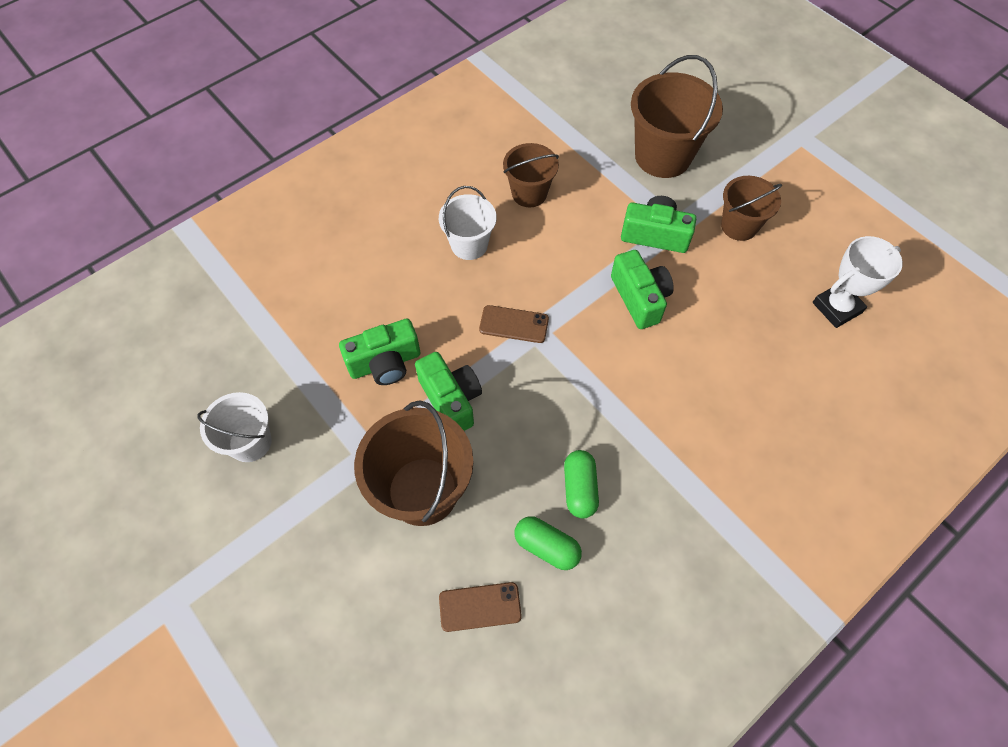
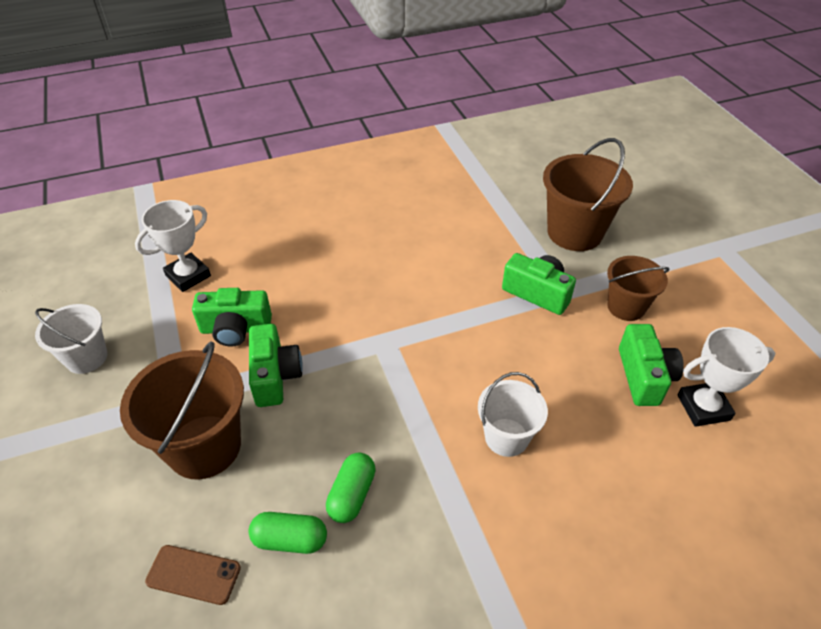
camera: 20 degrees right, 15 degrees down
(301, 319) = (188, 276): none -> white trophy
(469, 245) = (361, 257): white bucket -> white bucket (506, 437)
(514, 324) = (366, 330): brown phone -> none
(529, 193) = (436, 232): brown bucket -> none
(546, 547) = (290, 539): green capsule -> green capsule turned 45 degrees counterclockwise
(640, 298) = (497, 341): green camera -> green camera (644, 376)

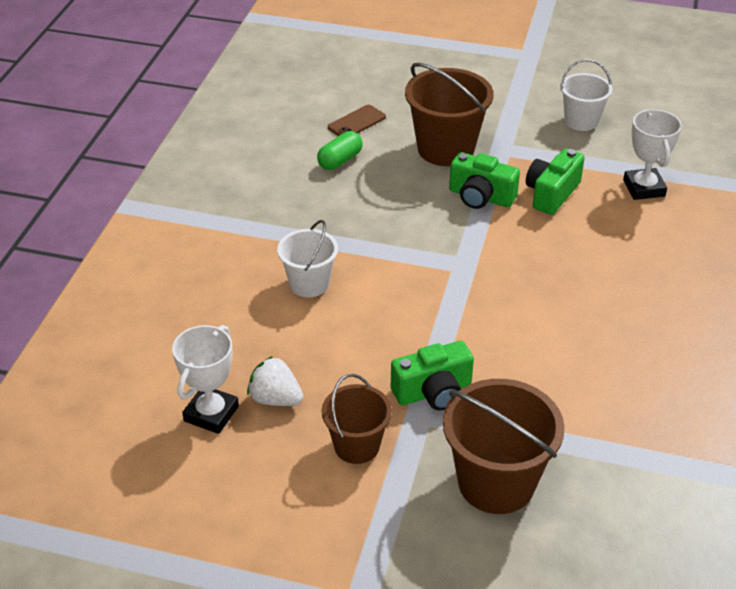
camera: 125 degrees right, 5 degrees down
(352, 495) = (343, 194): green capsule -> none
(644, 376) = (275, 399): green camera -> white strawberry

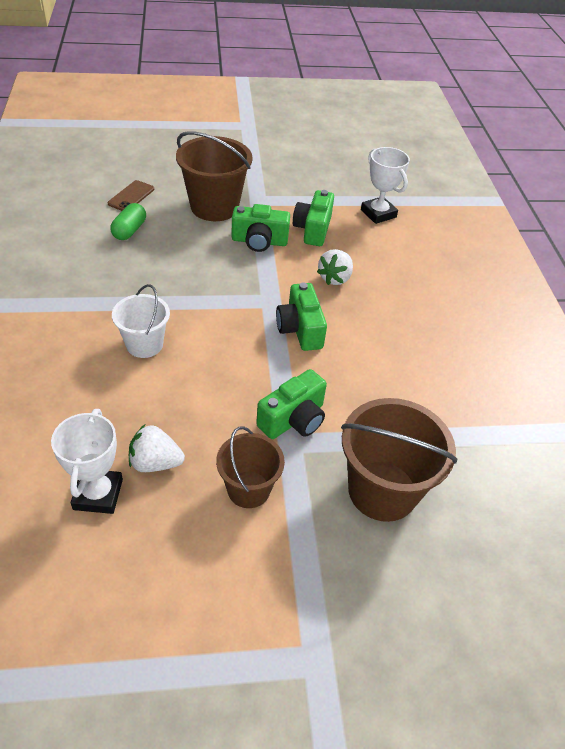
camera: 25 degrees left, 5 degrees up
(483, 302) = (300, 329): none -> green camera
(551, 254) = (335, 278): none -> white strawberry
(581, 121) = (309, 169): white bucket -> none

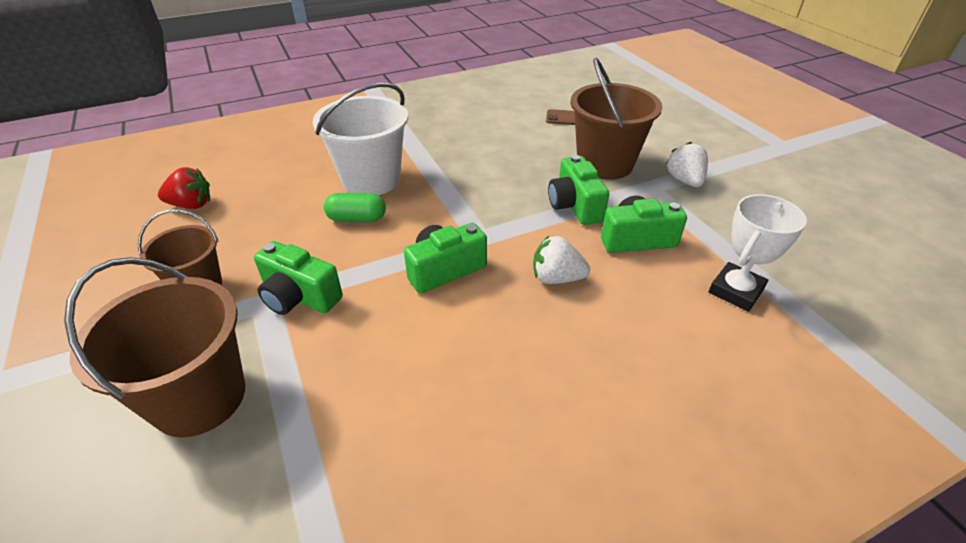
camera: 75 degrees right, 5 degrees down
(98, 494) = (191, 205): white trophy -> red strawberry
(129, 230) = (521, 131): green capsule -> green capsule (357, 218)
(144, 344) = (371, 180): white bucket -> white bucket, size x1.64
(155, 463) = (228, 223): white strawberry -> white strawberry (684, 180)

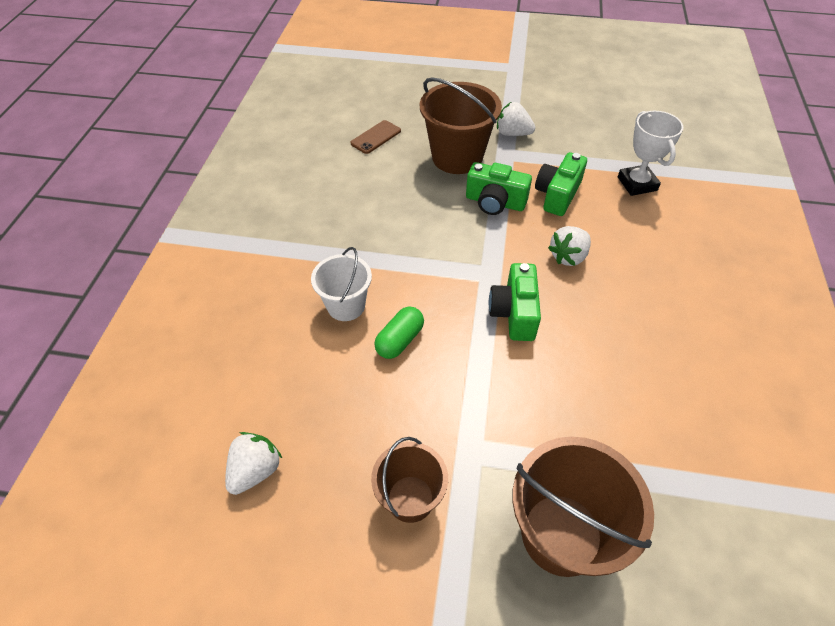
camera: 55 degrees left, 10 degrees up
(191, 205) = (255, 470): red strawberry -> white strawberry
(299, 297) = (480, 422): green camera -> none
(371, 180) = (346, 306): white bucket -> white bucket, size x0.61

